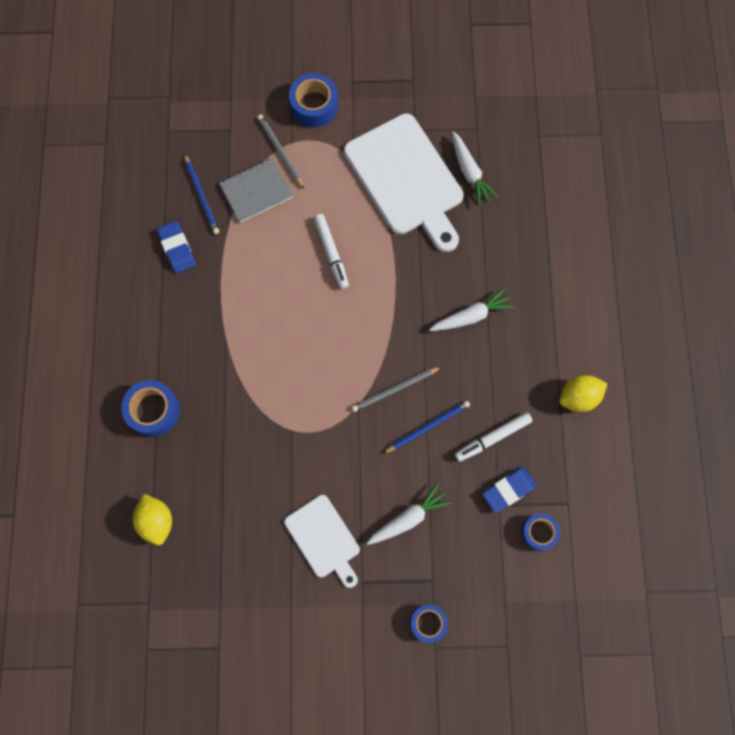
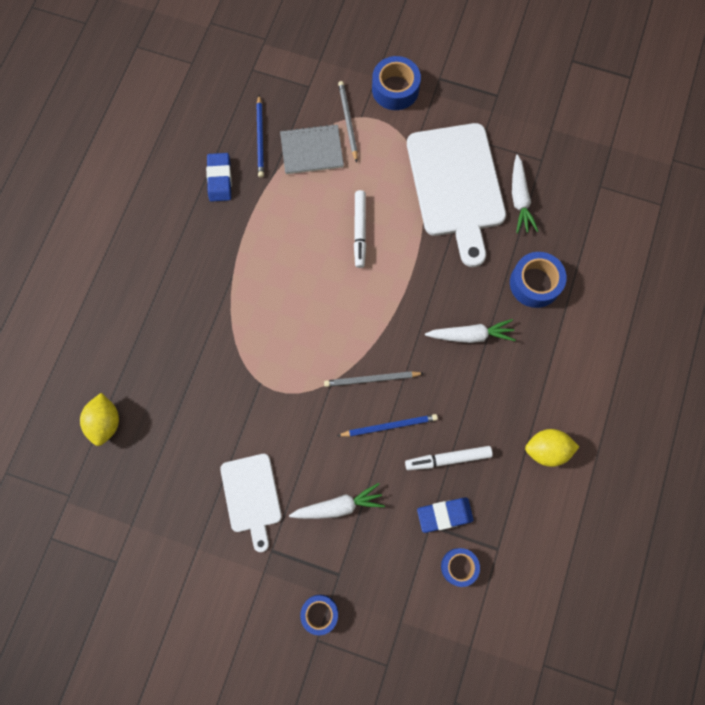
camera: 20 degrees right, 0 degrees up
(153, 410) = (141, 320): blue tape -> blue tape (535, 283)

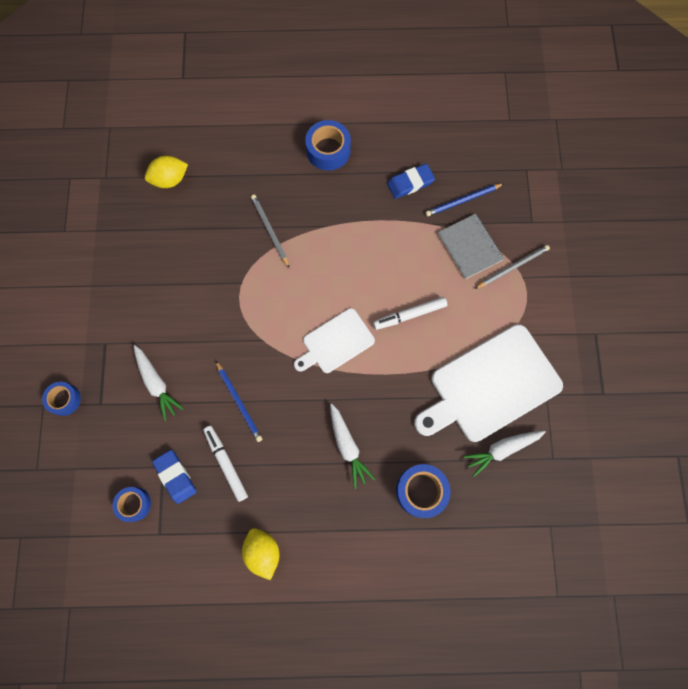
camera: 70 degrees right, 0 degrees up
(251, 496) = (144, 311): white cutting board -> white cutting board (335, 342)
(371, 379) = (275, 373): grey pencil -> grey pencil (270, 230)
(395, 89) = (564, 297): blue tape -> blue tape (328, 150)

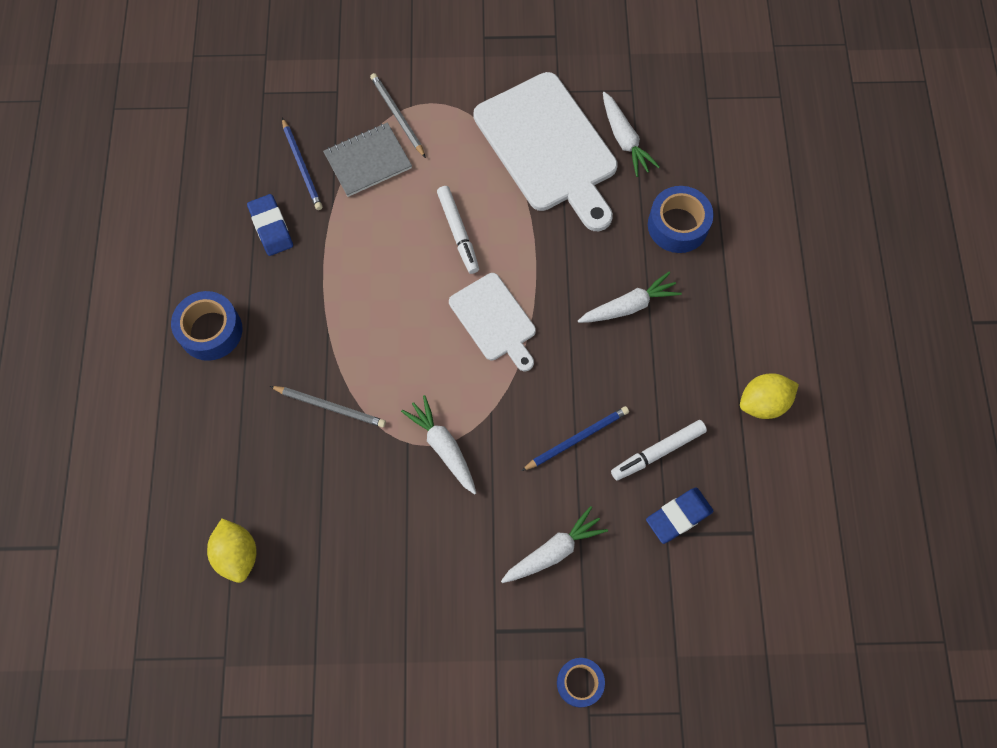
camera: 90 degrees left, 5 degrees down
(134, 504) = (718, 568): blue tape -> none
(237, 307) = (443, 447): none -> white carrot
(270, 230) = (330, 407): grey pencil -> grey pencil turned 135 degrees counterclockwise

